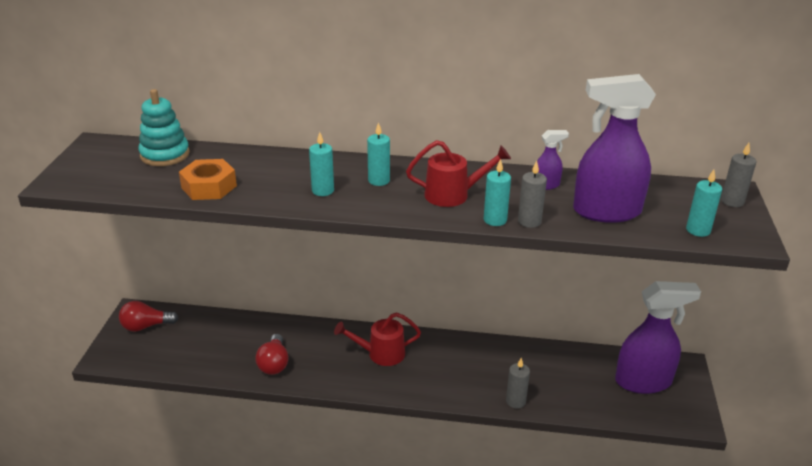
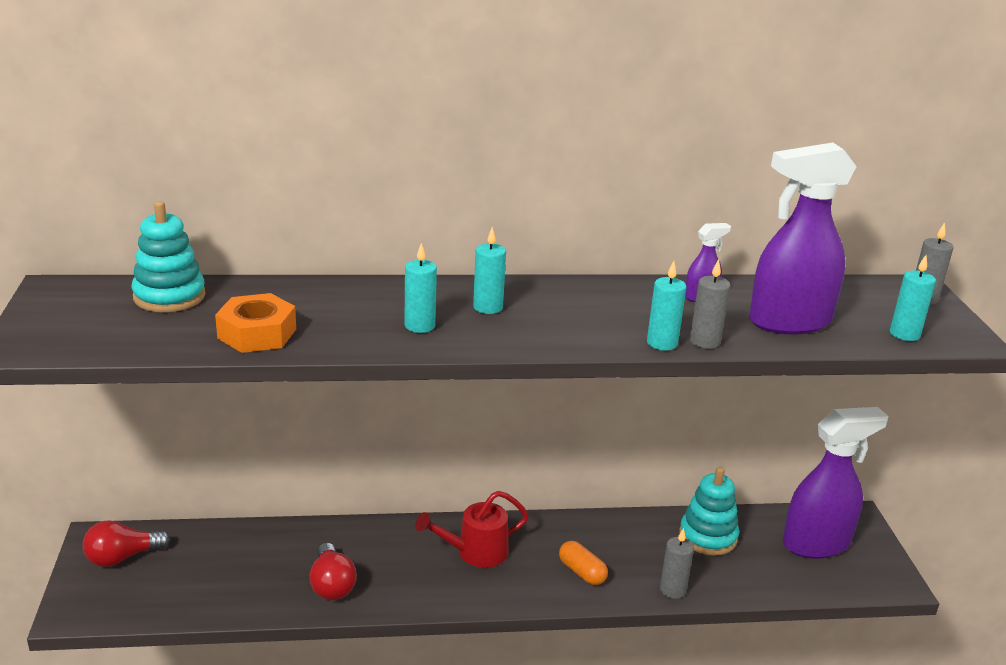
camera: 15 degrees left, 5 degrees down
(452, 379) = (582, 572): none -> orange capsule
(454, 195) = (594, 317): red watering can -> none
(558, 365) = (708, 536): none -> turquoise stacking toy

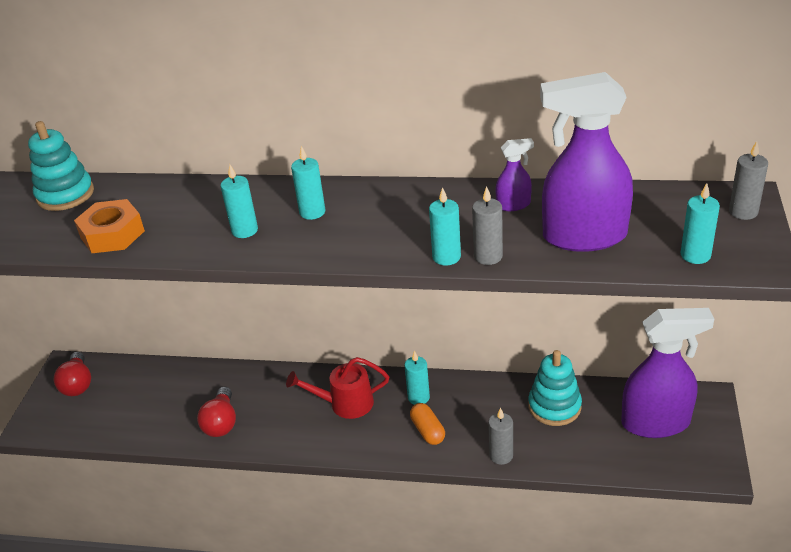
camera: 20 degrees right, 10 degrees up
(122, 557) = (78, 384): red light bulb -> red light bulb turned 90 degrees counterclockwise
(557, 539) = (418, 397): none -> turquoise candle

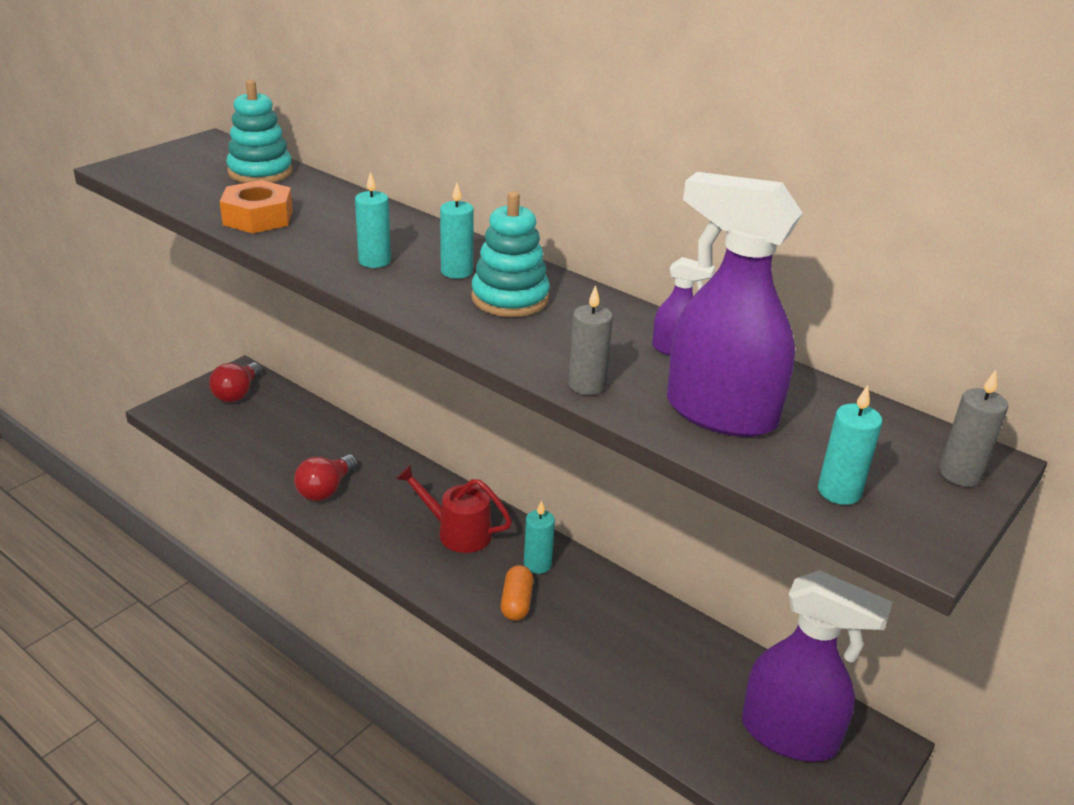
camera: 25 degrees right, 5 degrees down
(446, 257) = (541, 366): turquoise candle -> none
(501, 455) = (572, 670): grey candle -> none
(554, 406) = (680, 652): turquoise stacking toy -> turquoise stacking toy (510, 298)

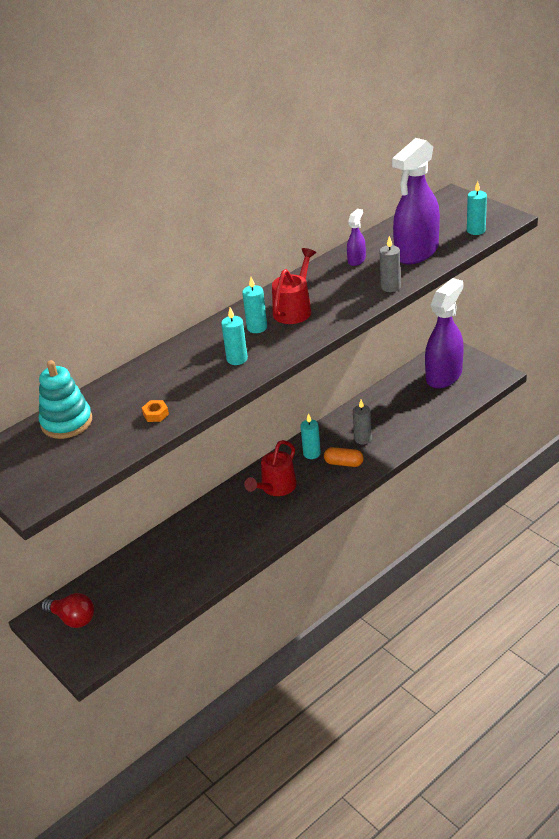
camera: 75 degrees left, 5 degrees up
(258, 217) = (156, 414): orange nut -> orange nut, size x0.48
(326, 489) = (217, 554): red light bulb -> none
(510, 298) = (294, 309): turquoise stacking toy -> red watering can
(960, 474) = (462, 202): grey candle -> grey candle (363, 439)

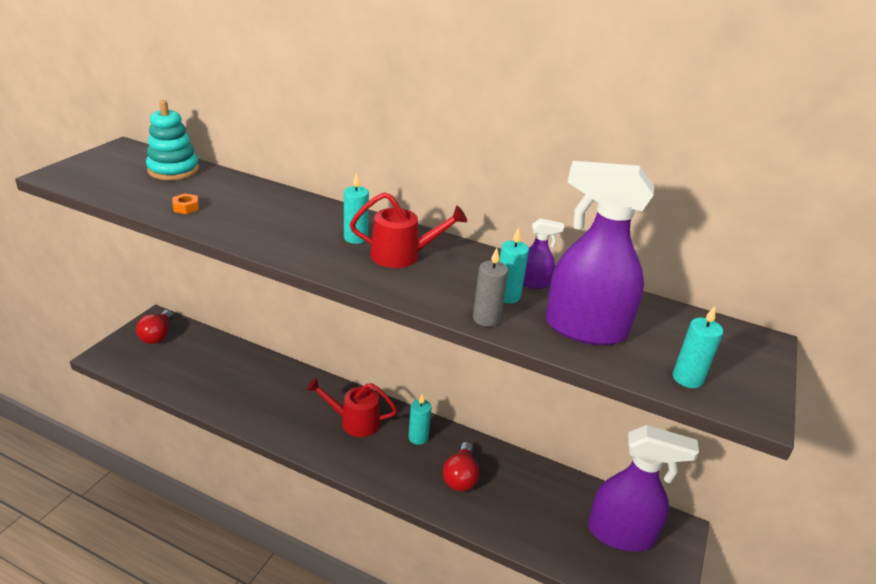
camera: 60 degrees right, 5 degrees down
(237, 359) = (291, 235): turquoise candle -> turquoise candle (507, 296)
(344, 463) = (412, 469): orange capsule -> none
(363, 439) = (460, 476): grey candle -> red light bulb

